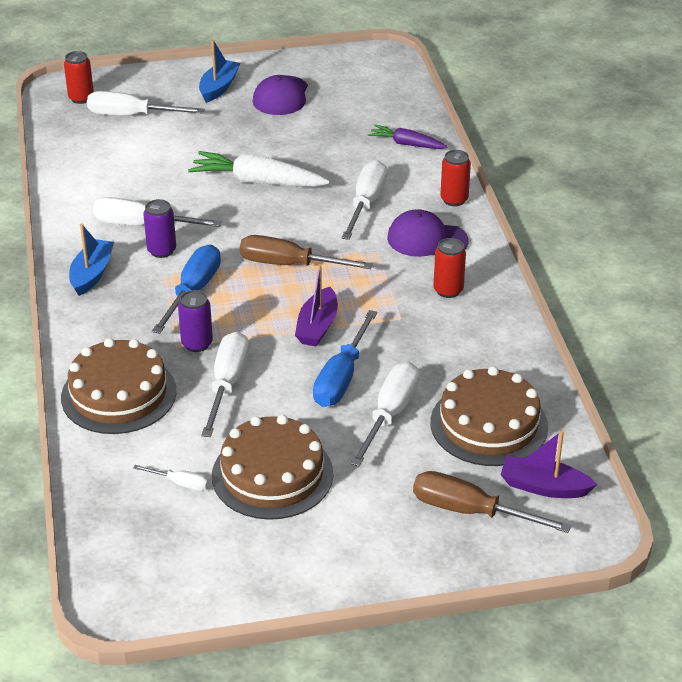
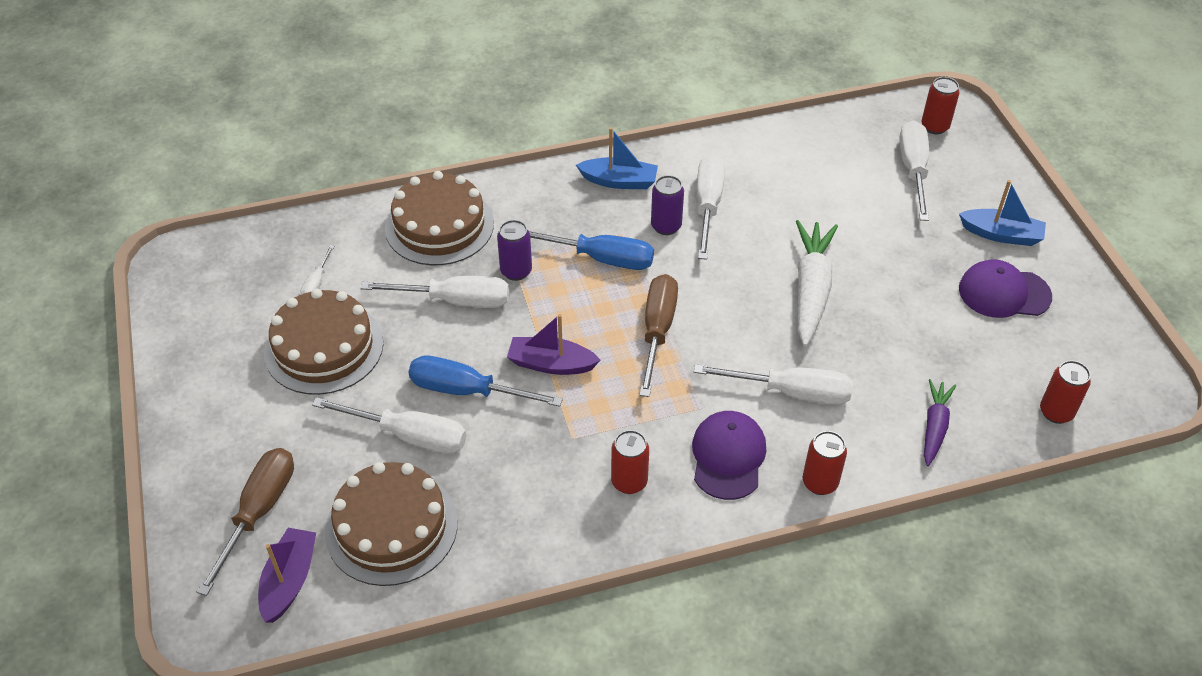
camera: 85 degrees right, 10 degrees up
(398, 94) = (1056, 412): none -> red can

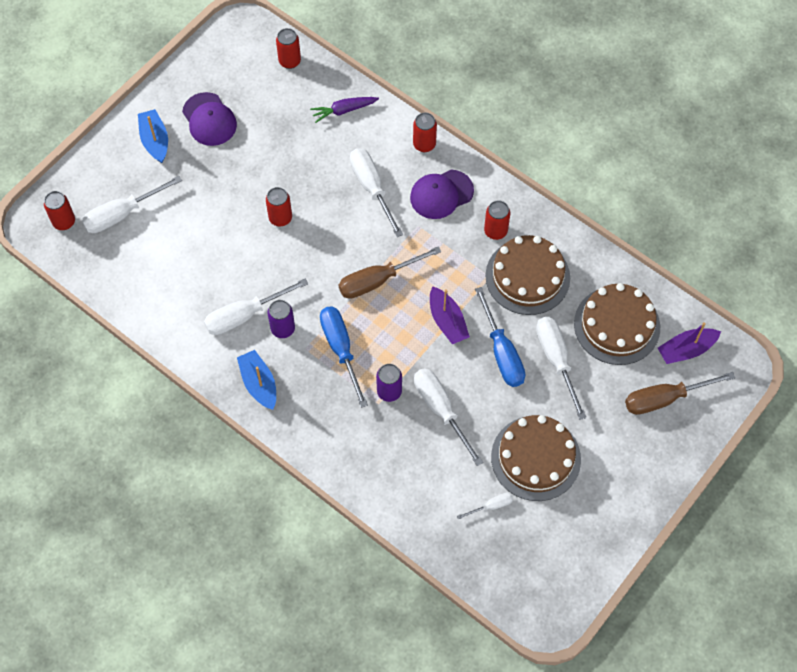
camera: 125 degrees left, 15 degrees up
(439, 225) = (384, 469): brown cake -> brown cake (527, 276)
(811, 289) = (280, 218): white carrot -> red can

